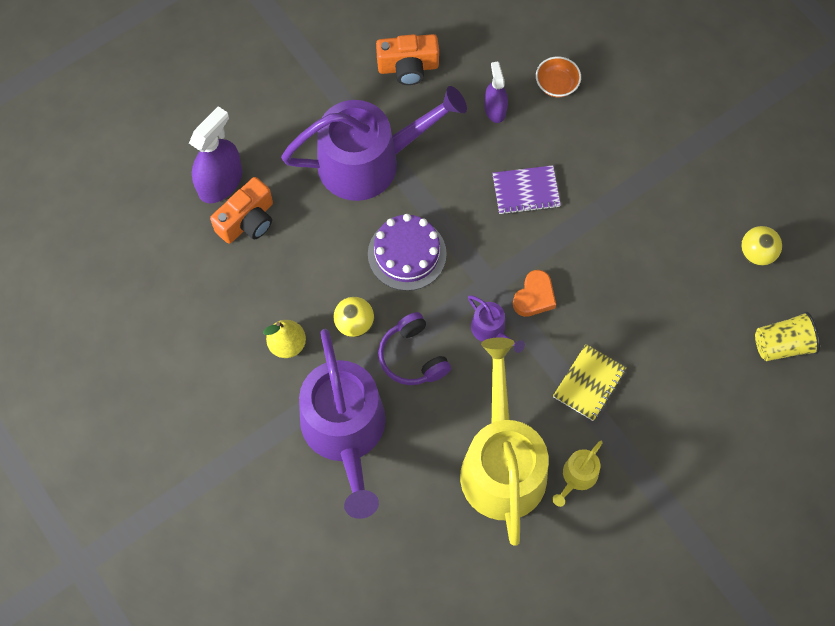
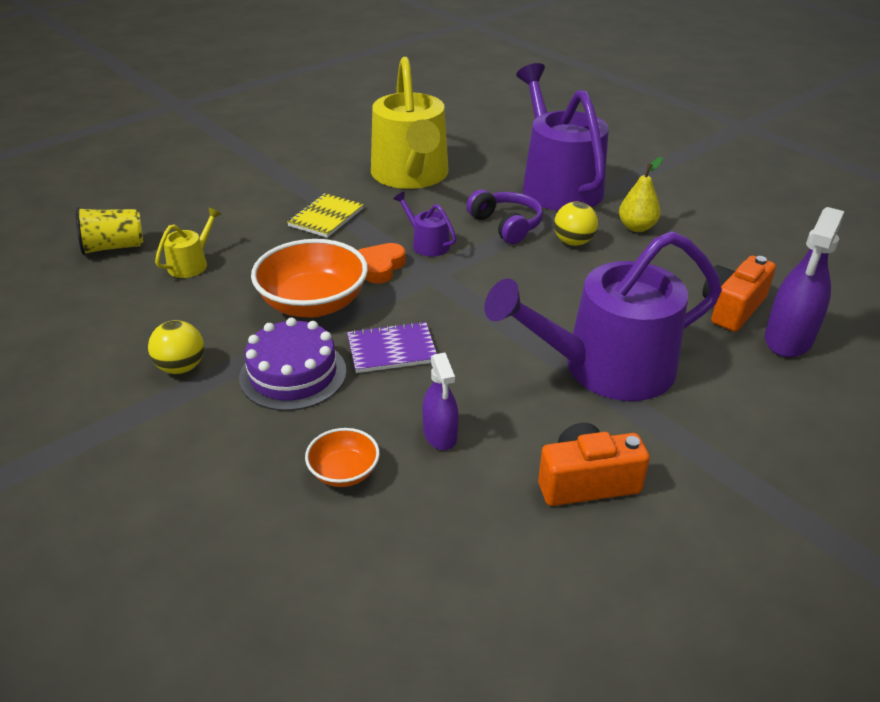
camera: 175 degrees right, 30 degrees down
(407, 254) = (532, 291): purple cake -> purple cake (293, 374)
(577, 477) = (342, 172): yellow watering can -> yellow watering can (191, 264)
(590, 250) = (313, 304): none -> orange bowl
(756, 253) = (108, 310): yellow ball -> yellow ball (181, 367)

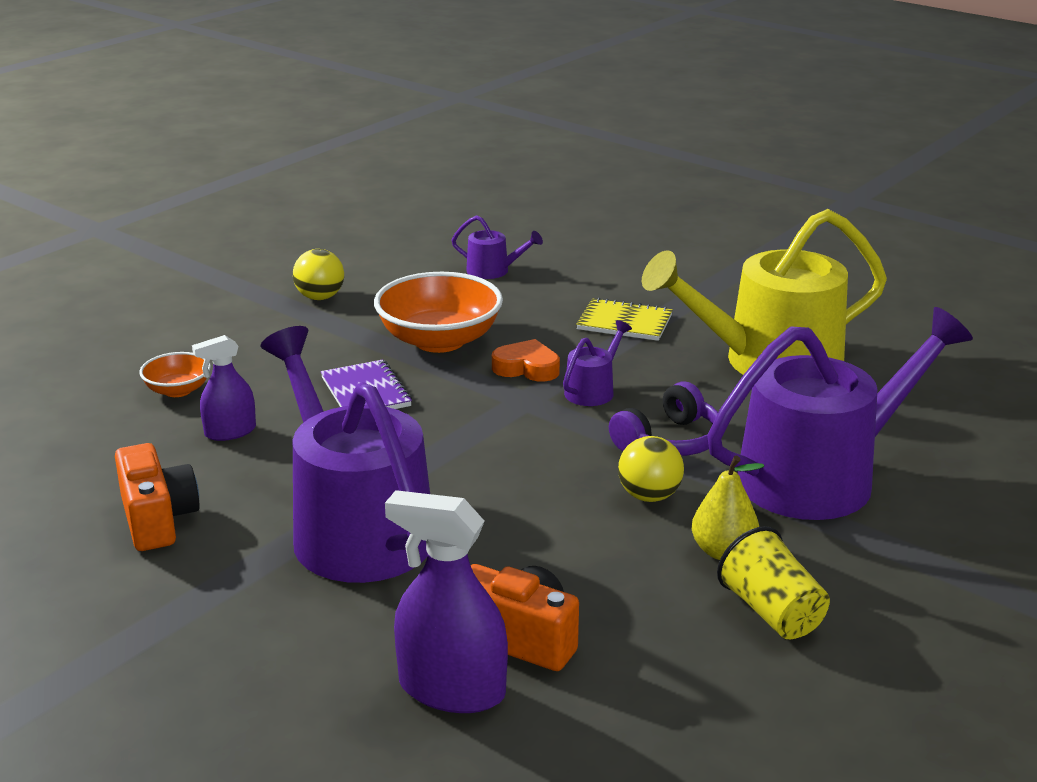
camera: 80 degrees right, 10 degrees down
(113, 247) = (509, 232): yellow cup -> yellow cup (772, 612)
(191, 264) = (493, 271): yellow watering can -> purple watering can
(293, 374) = (317, 348): purple cake -> none

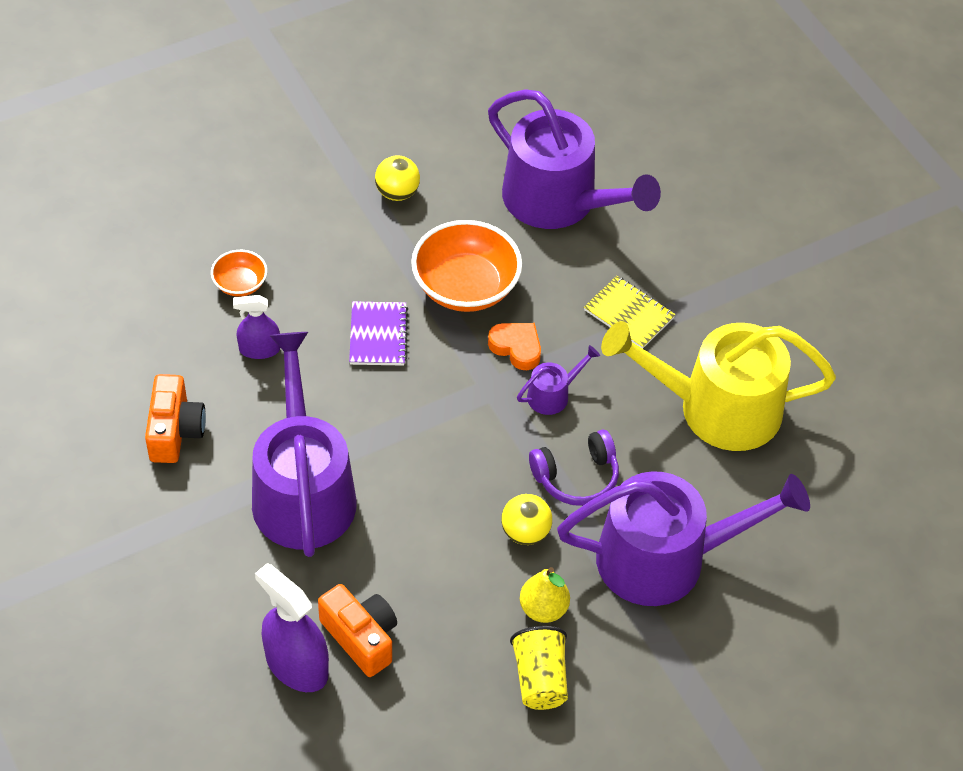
camera: 20 degrees right, 25 degrees up
(493, 271) = (558, 201): purple watering can -> purple watering can, size x2.42

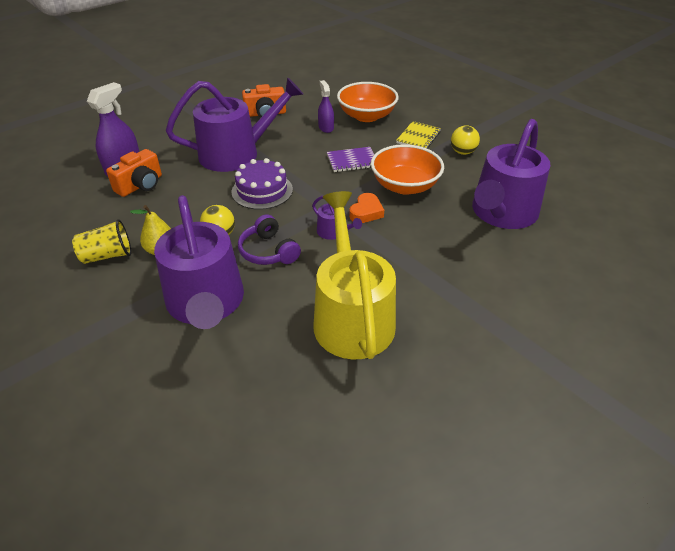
camera: 80 degrees right, 10 degrees down
(240, 284) = (366, 116): orange bowl -> orange bowl, size x1.95
(427, 467) = (262, 190): none -> purple cake
(629, 314) = (420, 258): yellow notebook -> yellow notebook (418, 137)

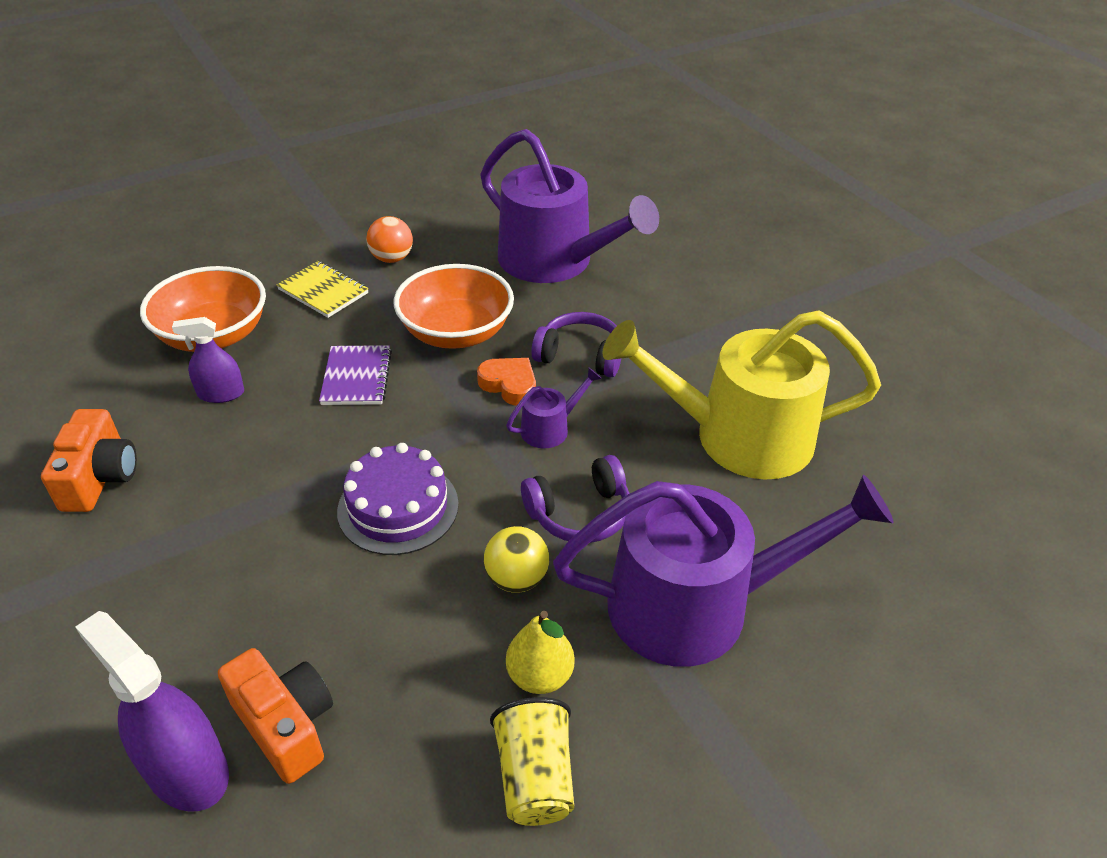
camera: 80 degrees left, 0 degrees up
(236, 153) = (241, 538): purple watering can -> none
(405, 236) = (580, 356): none -> purple headphones
(462, 152) = (392, 258): yellow ball -> orange ball

